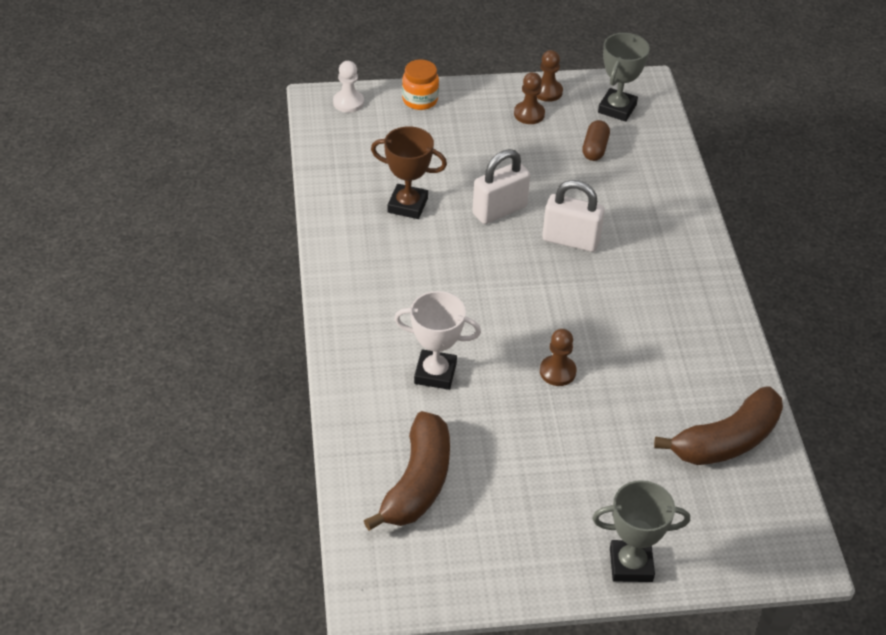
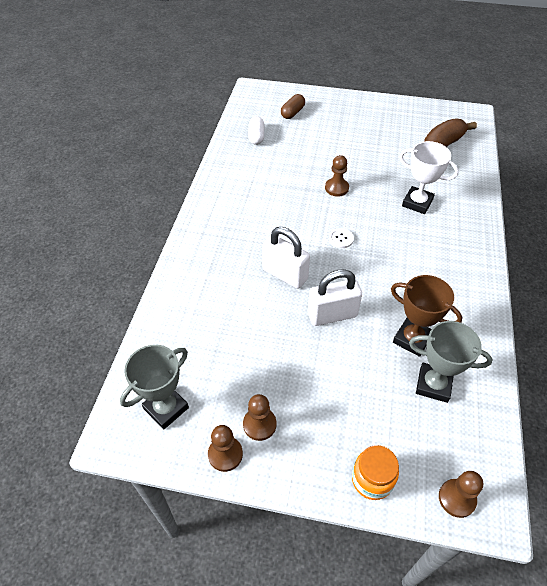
camera: 160 degrees left, 5 degrees up
(348, 102) = (457, 498): white pawn -> brown pawn
(522, 297) = (341, 239): none -> white button
(595, 149) = (217, 361): brown capsule -> brown capsule (292, 113)
(631, 565) = (338, 101): grey trophy -> grey trophy (433, 385)
(726, 441) = (256, 137): brown banana -> white capsule

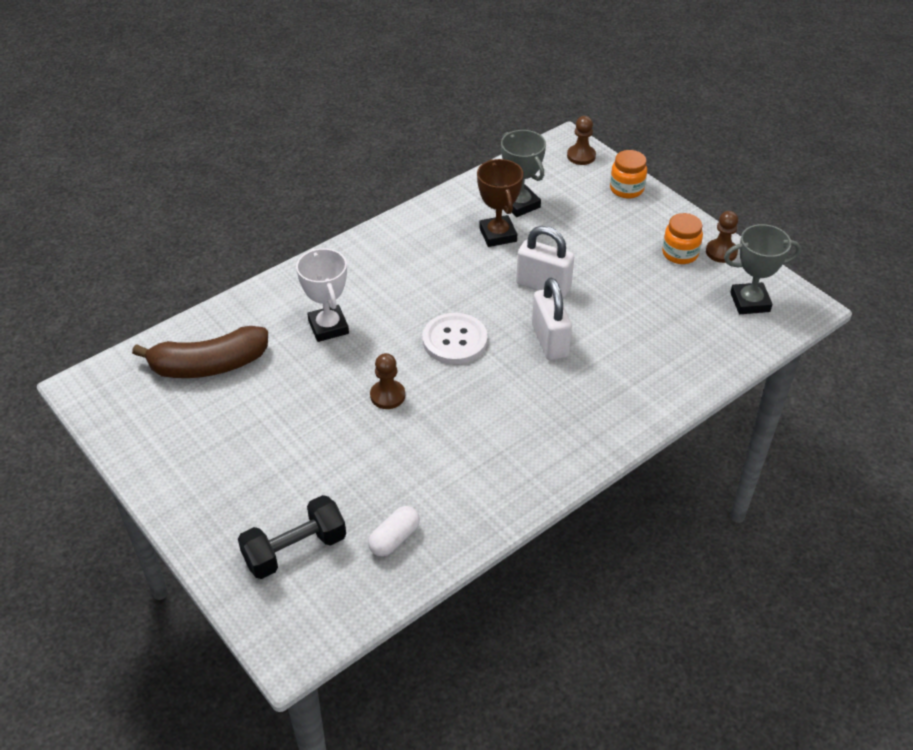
camera: 140 degrees left, 5 degrees down
(259, 424) = (680, 253): brown pawn -> orange jar
(292, 113) = (295, 550): brown capsule -> black dumbbell
(341, 239) = (455, 340): white button -> white button, size x2.01

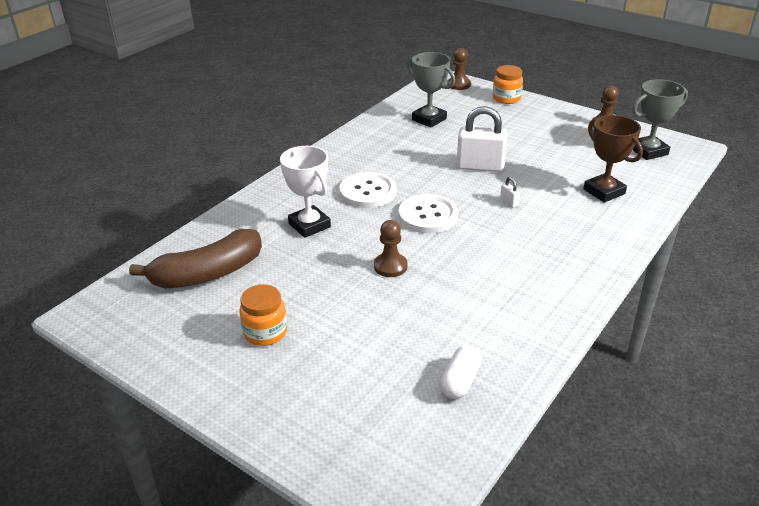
camera: 15 degrees left, 10 degrees down
(295, 550) = (365, 413): black dumbbell -> none
(406, 295) = (368, 192): none -> white button
(498, 235) = (422, 140): brown trophy -> brown trophy (604, 191)
(549, 341) = (509, 202): white padlock -> white padlock, size x0.41
(680, 253) = (574, 130): orange jar -> orange jar (265, 332)

